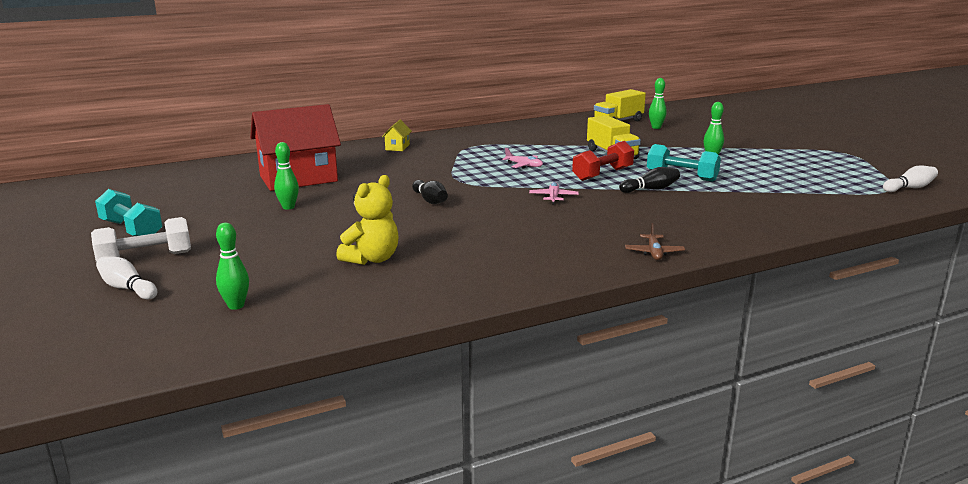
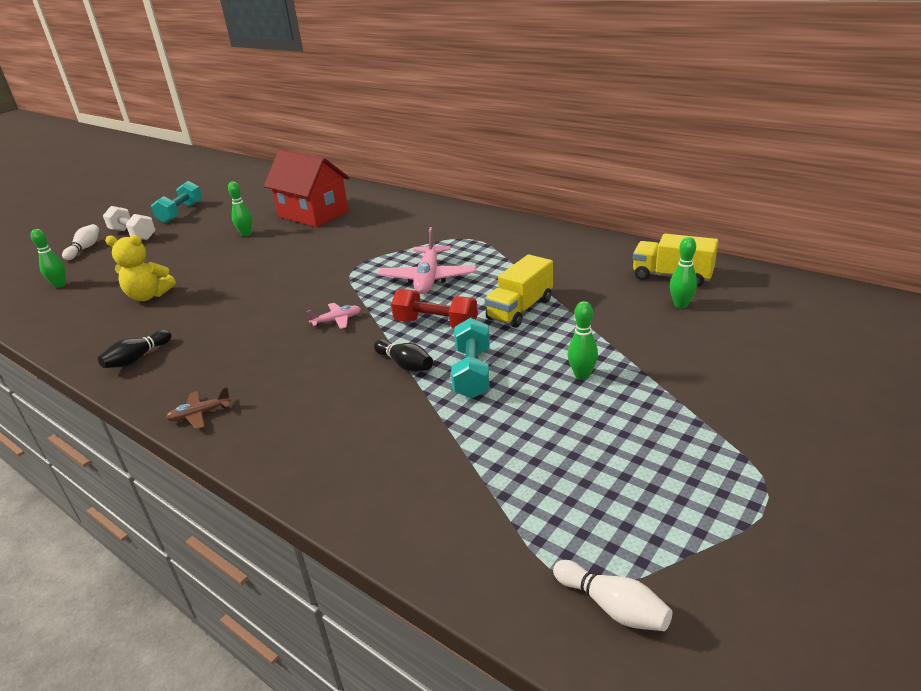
camera: 65 degrees right, 10 degrees up
(397, 147) = (430, 214): yellow house -> none
(430, 200) = (292, 273): black bowling pin -> black bowling pin (137, 358)
(524, 165) = (428, 278): pink plane -> pink plane, size x1.98

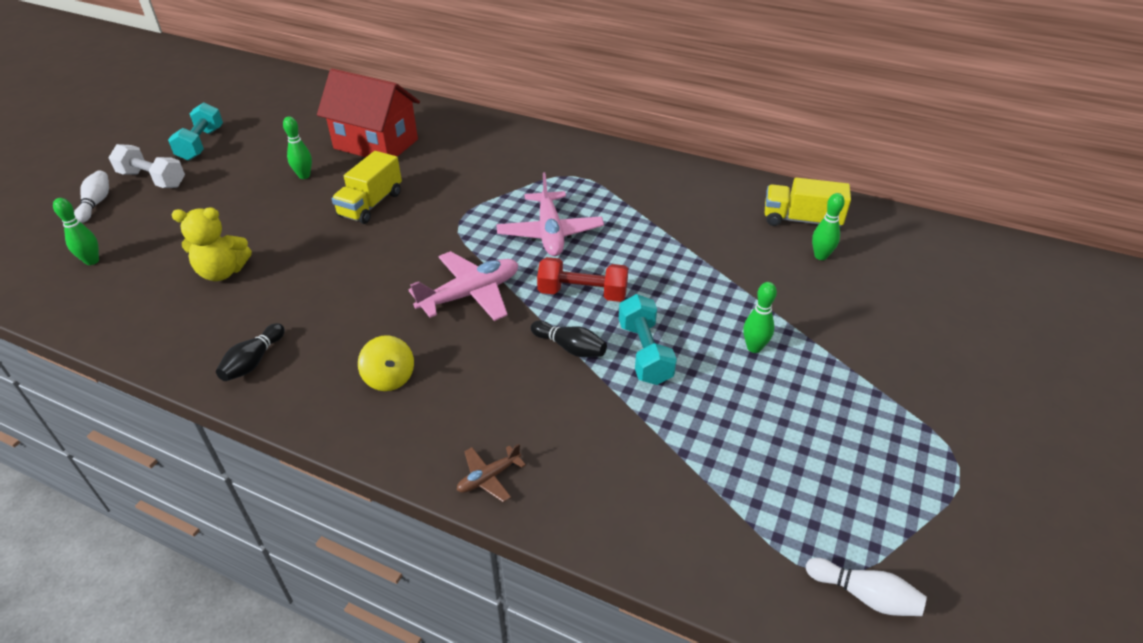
camera: 15 degrees left, 10 degrees up
(200, 414) = (368, 430): brown plane -> brown plane (489, 477)
(238, 377) = (389, 378): none -> yellow spinning top
(337, 320) = (470, 294): pink plane -> pink plane, size x1.98
(520, 309) = (664, 269): yellow truck -> yellow truck (371, 204)

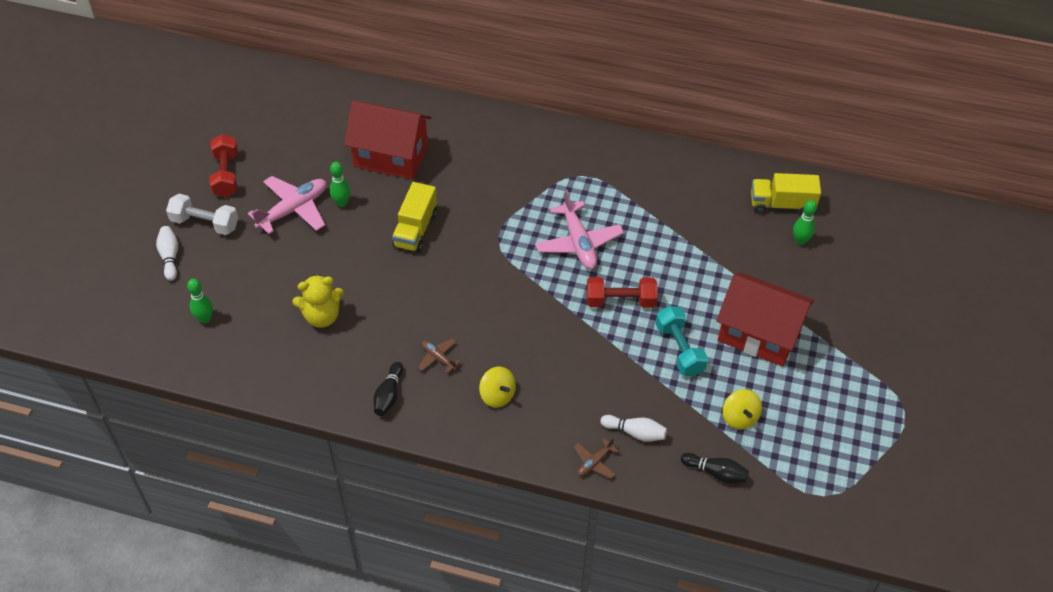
camera: 10 degrees left, 10 degrees up
(201, 144) = (226, 175): turquoise dumbbell -> red dumbbell
(335, 328) = (438, 358): none -> brown plane
(470, 294) = (532, 313): pink plane -> pink plane (293, 210)
(570, 348) = (623, 352): black bowling pin -> black bowling pin (716, 473)
(711, 445) = (739, 417): none -> yellow spinning top
(754, 347) = (758, 334): green bowling pin -> red house
(864, 595) = (847, 506): white bowling pin -> white bowling pin (635, 432)

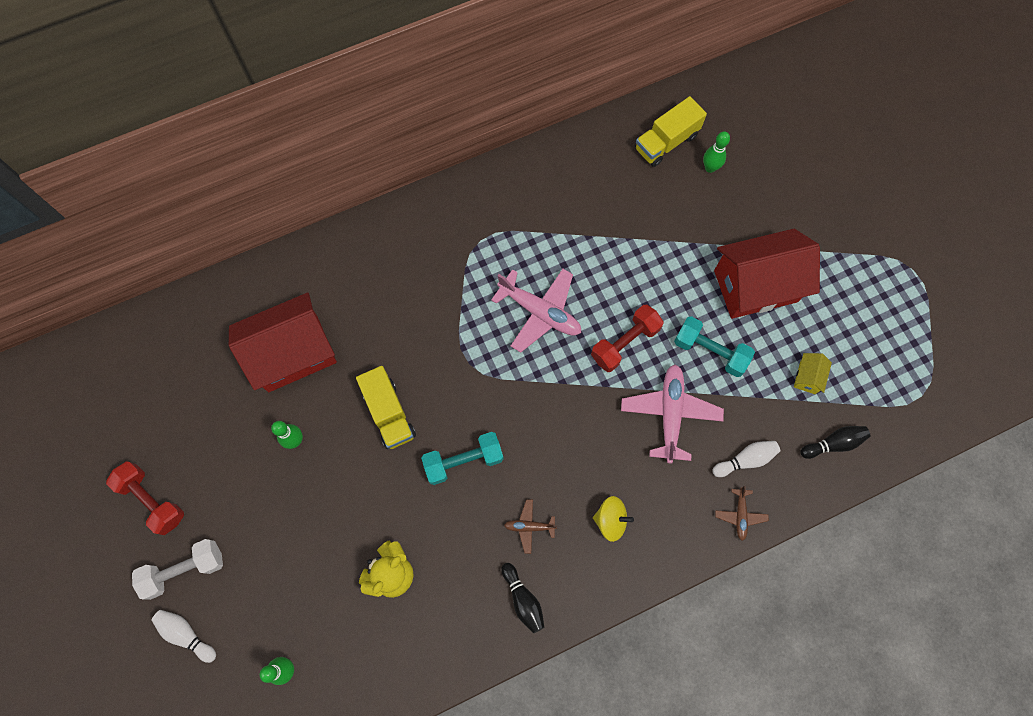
camera: 40 degrees left, 20 degrees up
(293, 210) = (256, 485): pink plane -> pink plane (670, 414)
(435, 289) = (463, 461): none -> turquoise dumbbell
(739, 417) = (807, 377): yellow spinning top -> yellow house

